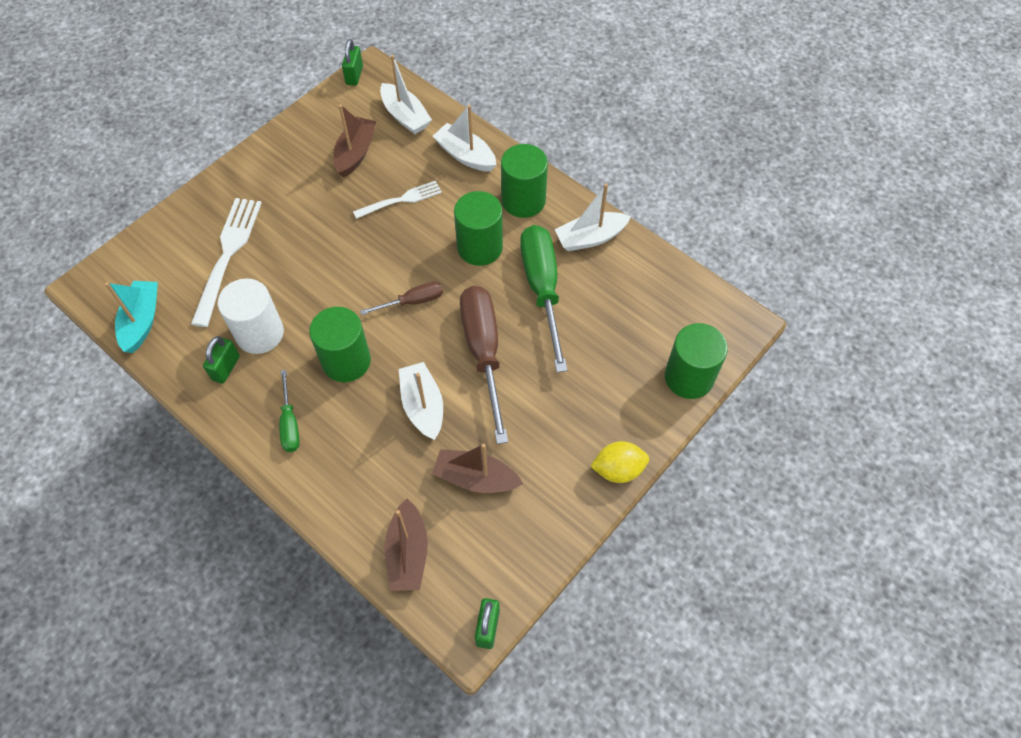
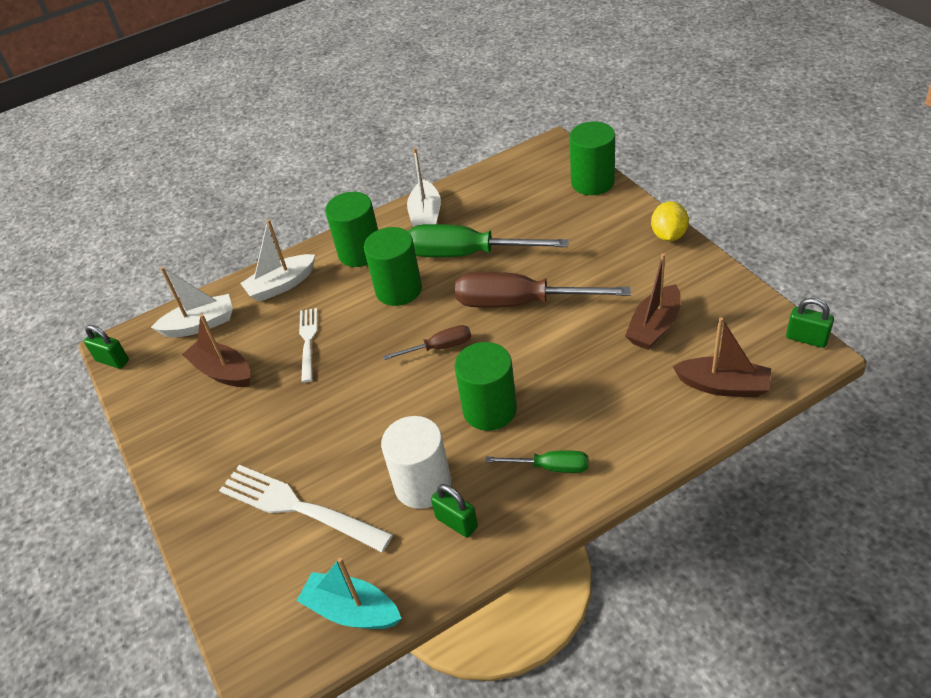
camera: 65 degrees left, 15 degrees down
(412, 301) = (439, 347): brown screwdriver -> brown screwdriver turned 75 degrees clockwise
(423, 406) = (564, 354): white boat -> none

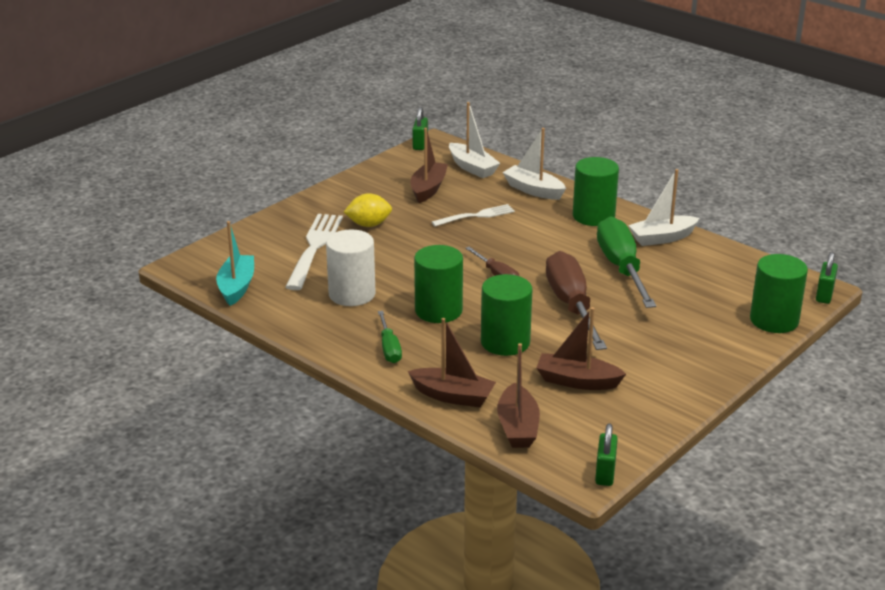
camera: 65 degrees right, 15 degrees down
(398, 290) = (556, 243): green cylinder -> green cylinder (505, 342)
(456, 522) = (322, 315): green padlock -> green padlock (824, 295)
(658, 427) = (453, 396): none -> brown boat
(668, 235) = (716, 376): yellow lemon -> yellow lemon (369, 224)

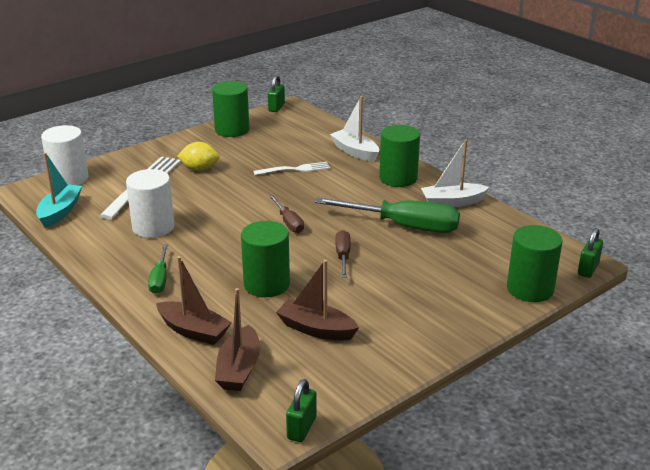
camera: 10 degrees right, 0 degrees up
(224, 249) = (69, 179): none -> white cylinder
(428, 189) = (265, 143): brown boat -> none
(438, 310) = (221, 249): green cylinder -> green cylinder (232, 130)
(472, 168) = (311, 129): white boat -> none
(571, 305) = (343, 256): brown screwdriver -> brown screwdriver, size x0.51
(621, 268) = (403, 226): green screwdriver -> green screwdriver turned 105 degrees clockwise

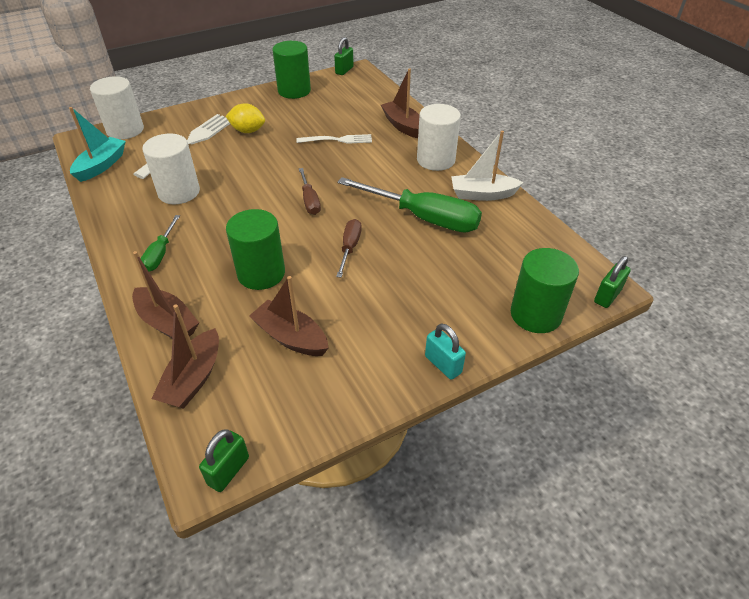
camera: 10 degrees right, 15 degrees up
(355, 152) = (402, 125): white boat -> brown boat
(398, 178) = (435, 160): green cylinder -> white cylinder
(461, 333) = (443, 364): none -> turquoise padlock

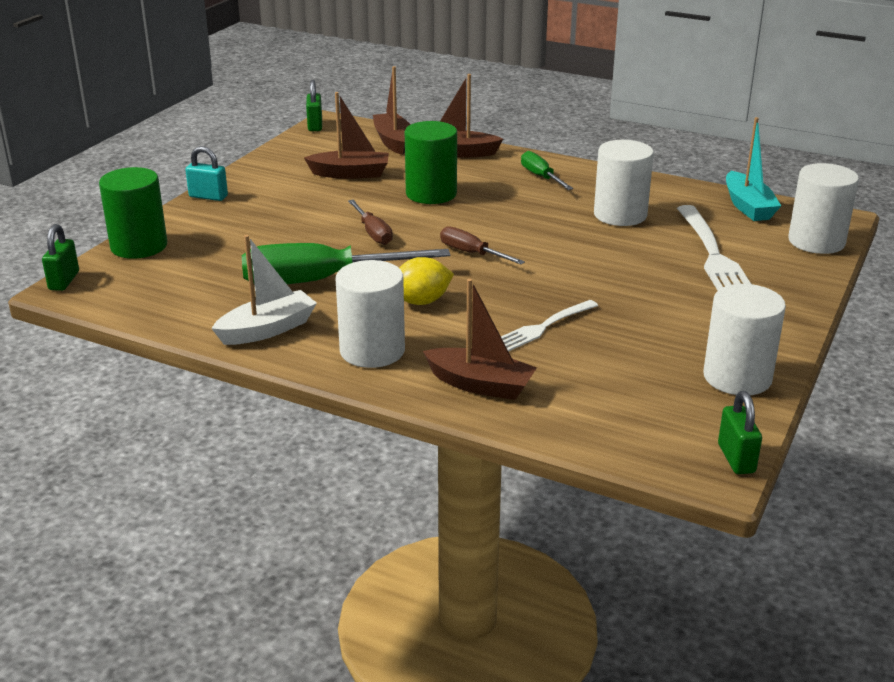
camera: 145 degrees right, 15 degrees down
(248, 131) = (678, 294): yellow lemon -> yellow lemon (421, 301)
(294, 91) = (737, 377): green cylinder -> white cylinder

